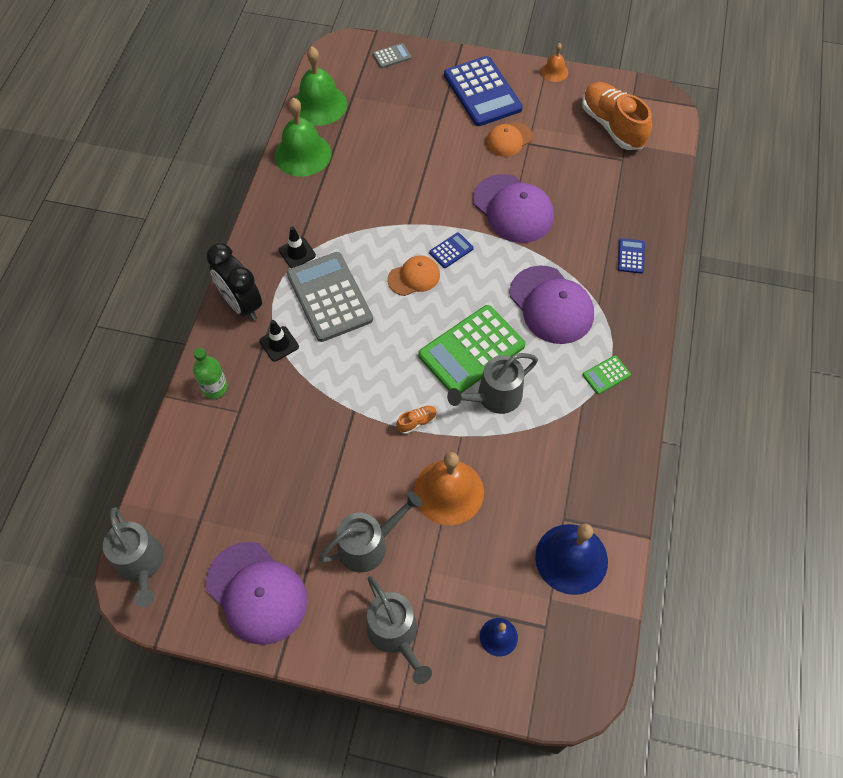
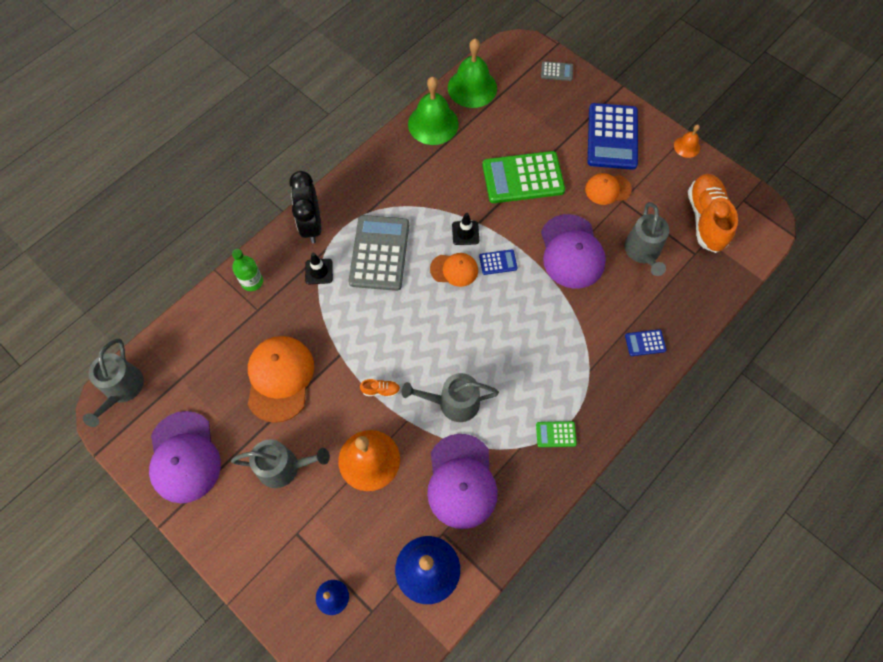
camera: 30 degrees right, 5 degrees up
(297, 253) = (378, 204): black traffic cone -> black traffic cone (465, 233)
(307, 464) = (280, 378): none -> orange cap
(395, 634) = (259, 548): grey watering can -> grey watering can (643, 252)
(471, 350) = (460, 354): green calculator -> green calculator (523, 178)
(551, 305) = (549, 350): purple cap -> purple cap (461, 481)
(631, 256) = (645, 343): blue calculator -> blue calculator turned 135 degrees counterclockwise

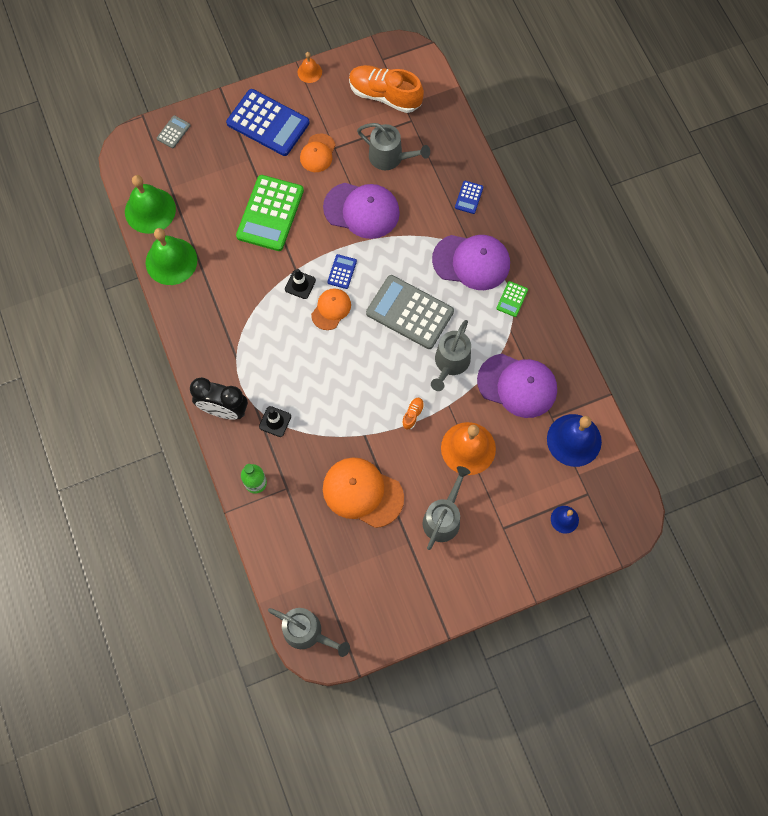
camera: 65 degrees left, 5 degrees up
(184, 457) = (397, 597): purple cap -> purple cap (471, 262)
(379, 253) = (283, 363): grey calculator -> grey calculator (409, 312)

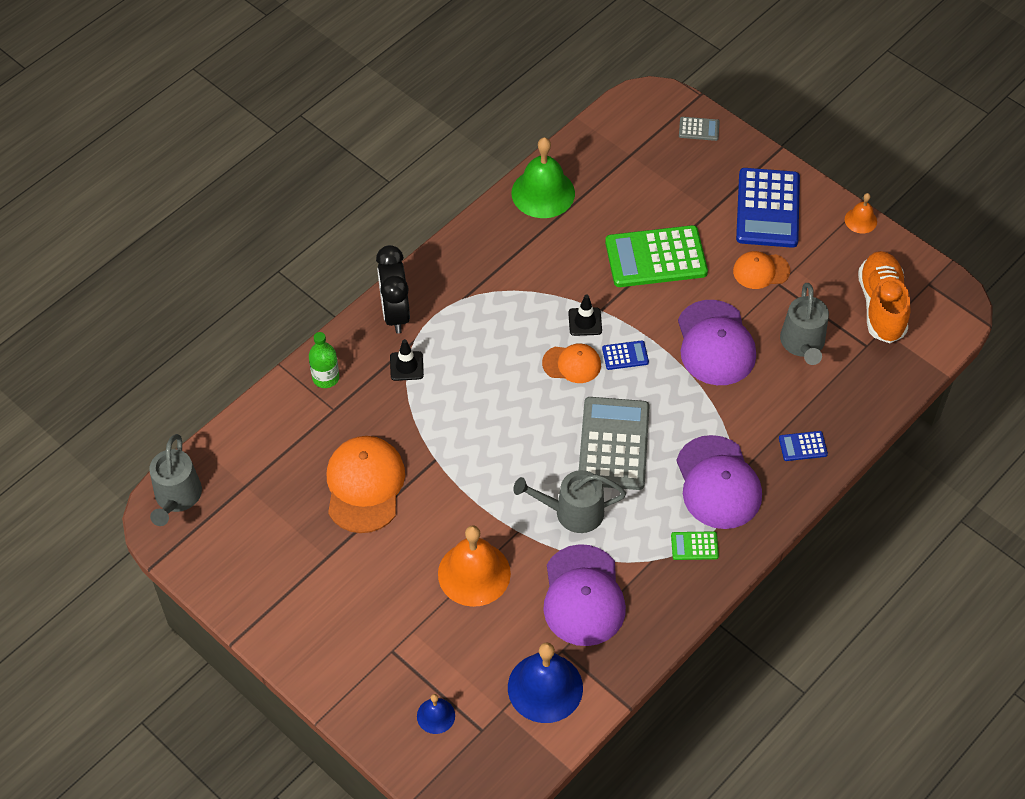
camera: 65 degrees right, 15 degrees down
(150, 210) = (591, 149): green bell -> none
(413, 415) = (486, 498): orange shoe -> none
(443, 518) = (374, 581): grey watering can -> none

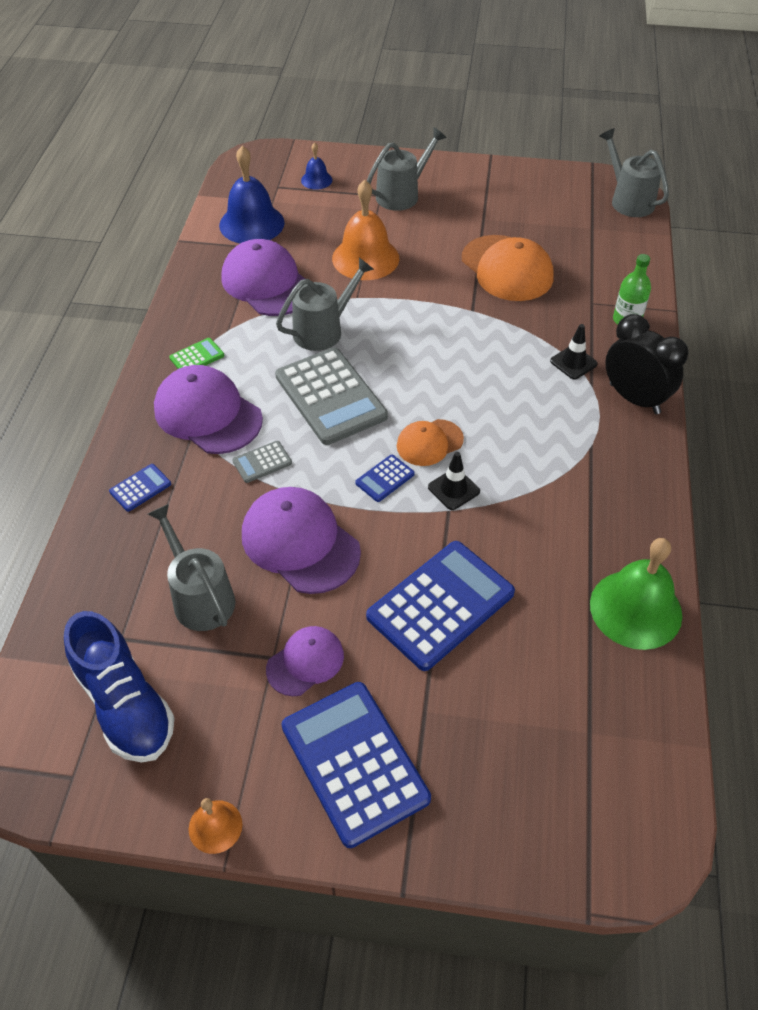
camera: 145 degrees right, 5 degrees down
(371, 638) = (402, 195): none -> grey watering can
(656, 257) = (440, 605): green calculator -> blue calculator
(699, 129) = (539, 841): grey calculator -> grey calculator (262, 462)
(761, 271) = (305, 662): orange cap -> purple cap
(881, 306) = (125, 704): orange shoe -> blue shoe

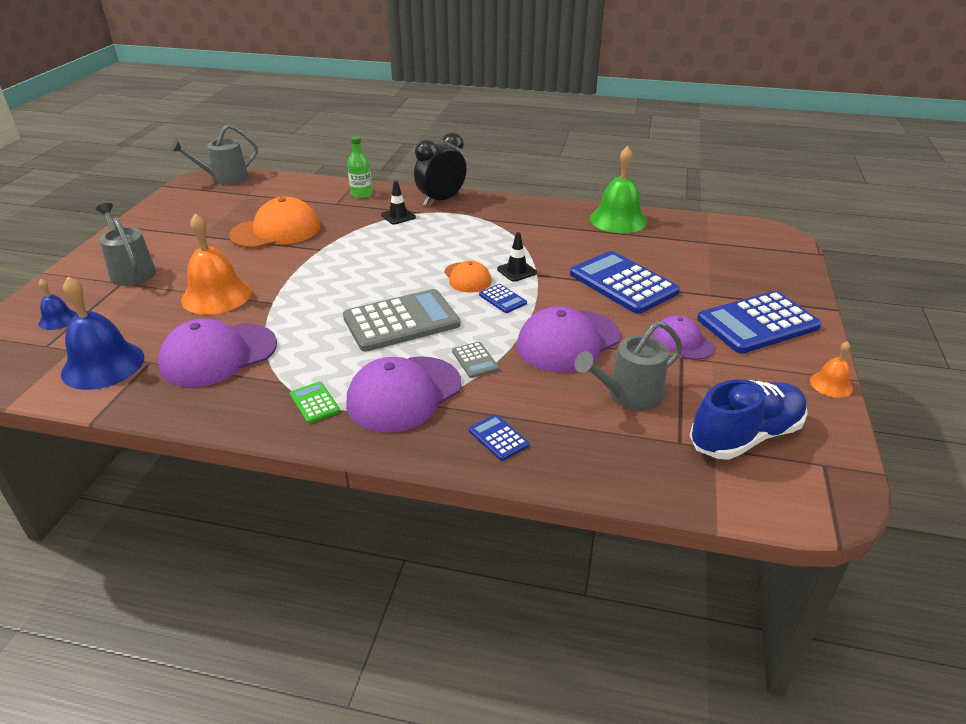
camera: 85 degrees left, 15 degrees down
(323, 330) = (310, 322): grey watering can -> none

